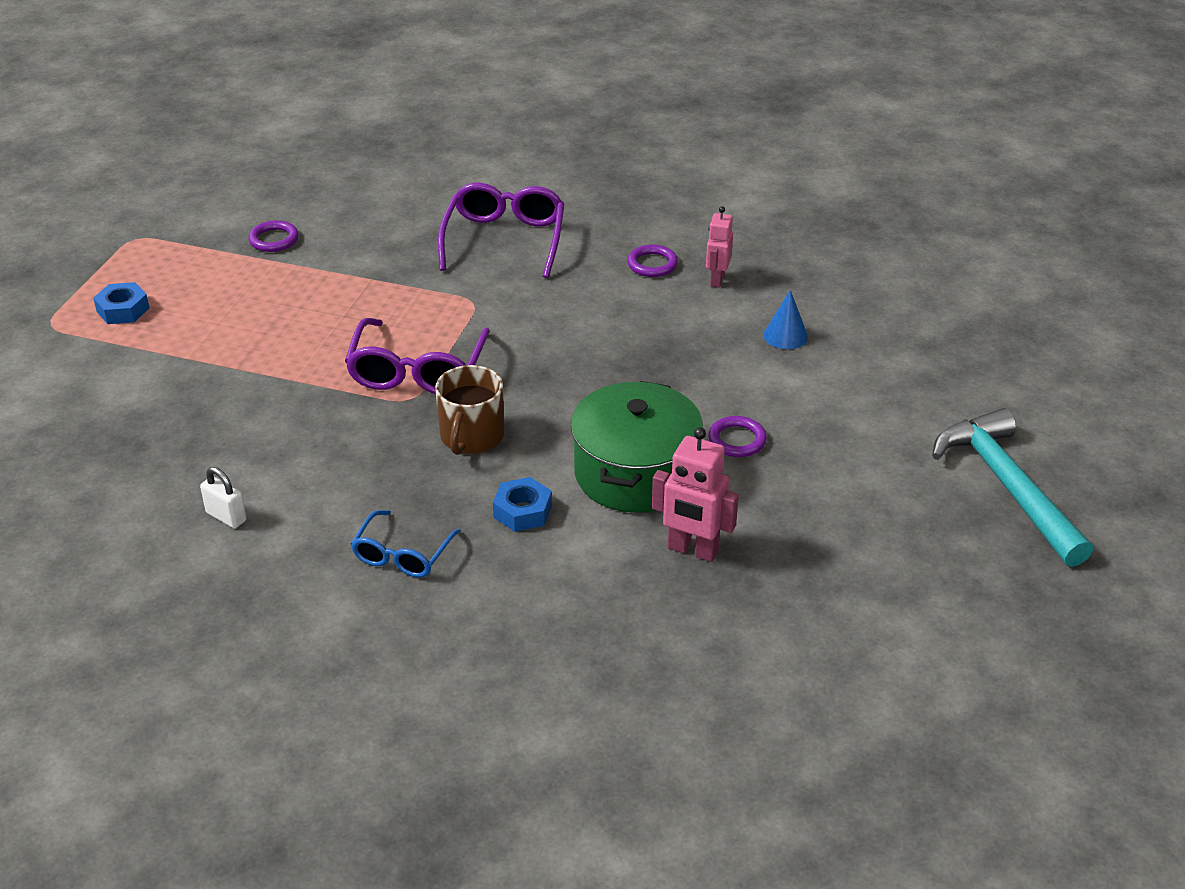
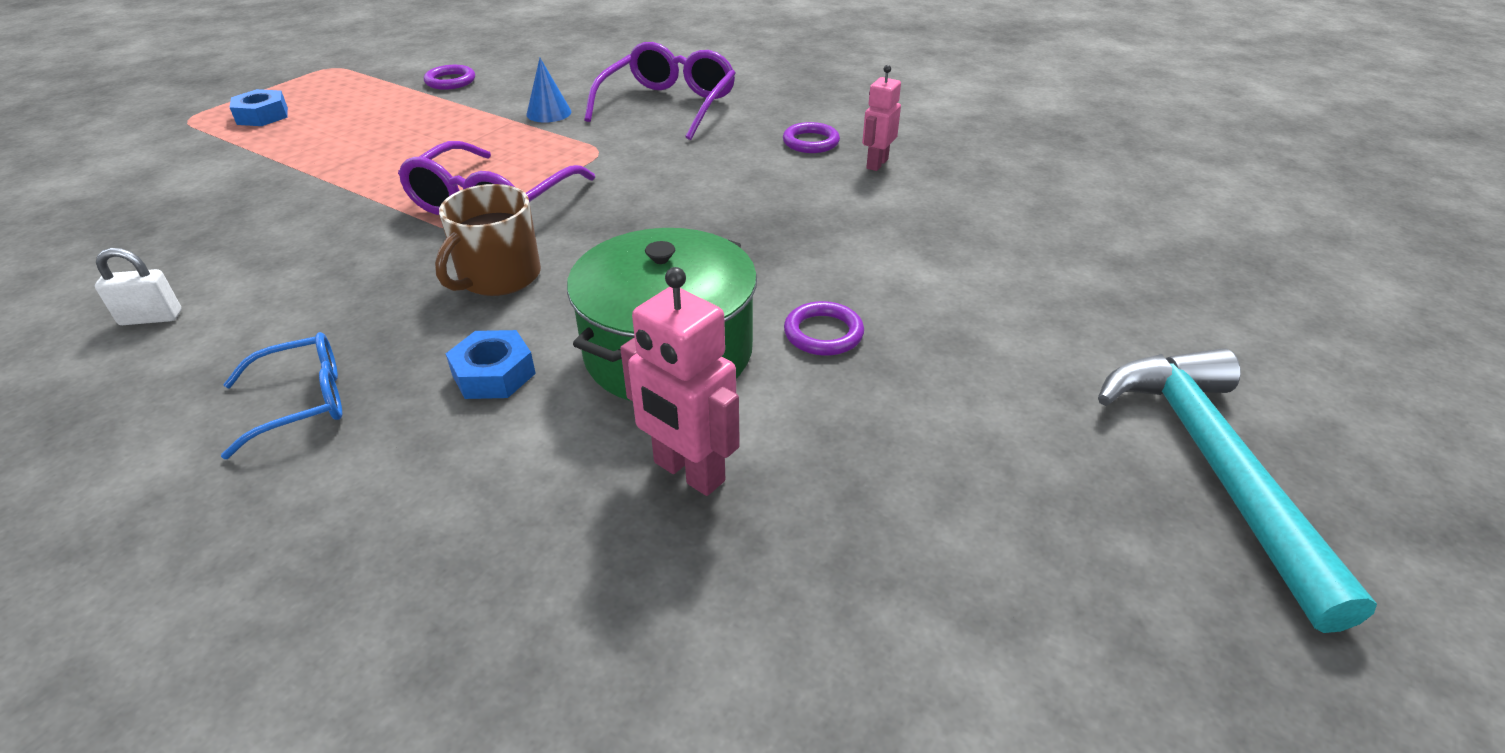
camera: 15 degrees right, 0 degrees up
(226, 516) = (151, 318): white padlock -> white padlock turned 60 degrees counterclockwise
(402, 555) = (302, 402): blue glasses -> blue glasses turned 150 degrees counterclockwise
(785, 335) = (936, 226): blue cone -> blue cone (549, 113)

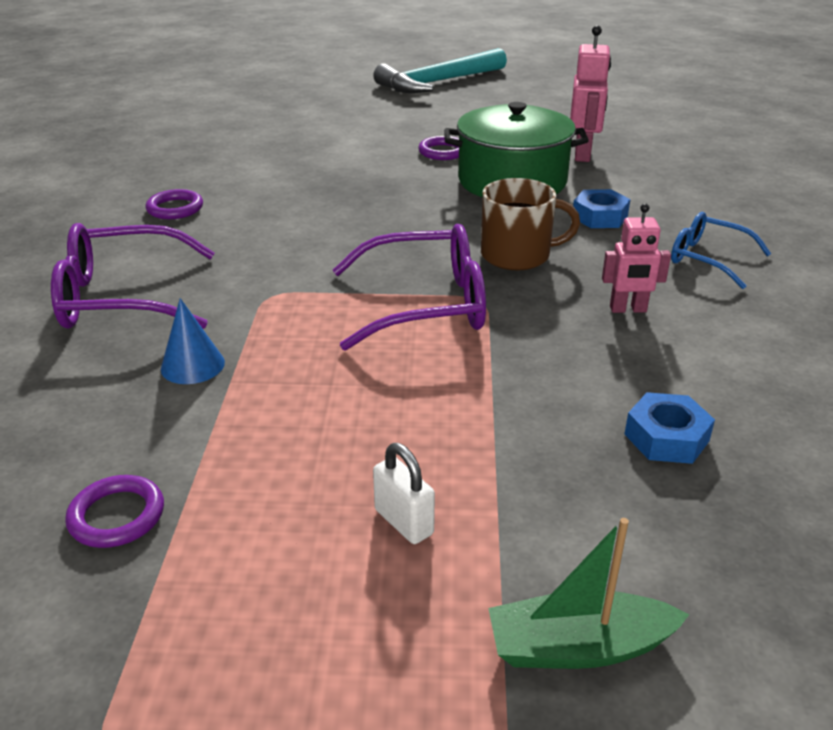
camera: 120 degrees left, 5 degrees down
(151, 318) = (766, 371): white padlock -> white padlock (403, 522)
(182, 151) = (579, 647): none -> green boat
(262, 116) = (395, 659): blue nut -> blue nut (666, 437)
(876, 164) = (201, 178): pink robot -> pink robot (628, 309)

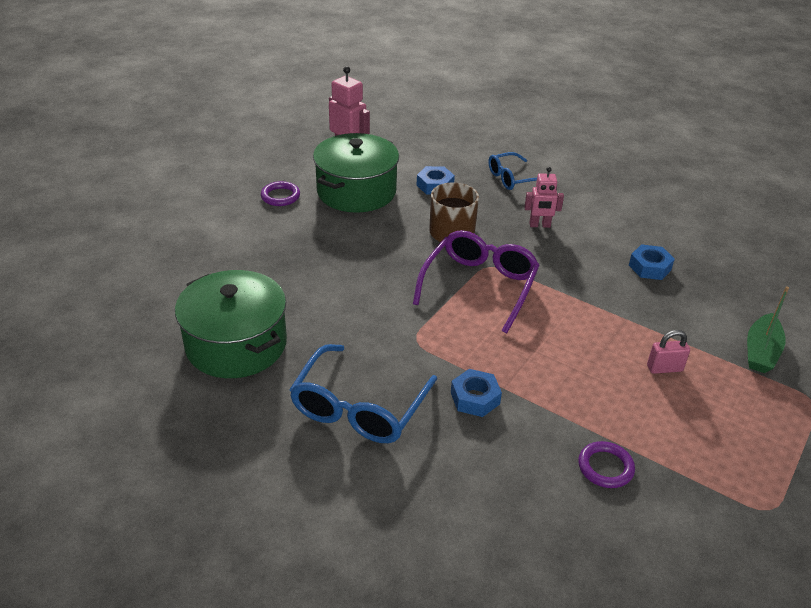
camera: 60 degrees left, 5 degrees up
(122, 298) = (359, 408): purple glasses -> blue glasses
(175, 208) = (236, 344): purple ring -> green pot
(192, 365) = (475, 398): blue cone -> blue nut
(403, 522) = (664, 368): white padlock -> pink padlock
(438, 82) = (150, 145): turquoise hammer -> none
(628, 309) = (539, 225): pink robot -> pink robot turned 60 degrees clockwise

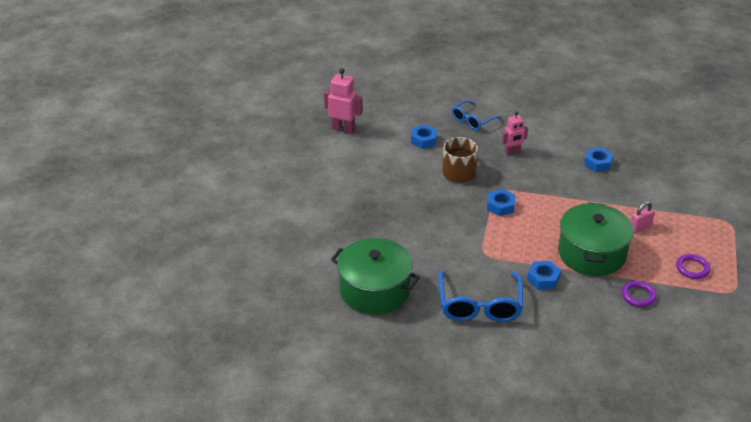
camera: 20 degrees left, 0 degrees up
(280, 196) = (321, 178): purple ring -> purple ring (692, 268)
(356, 191) = (372, 159): green pot -> green pot (592, 253)
(479, 286) = (500, 206): purple glasses -> blue nut
(761, 351) = (688, 201): green boat -> none

